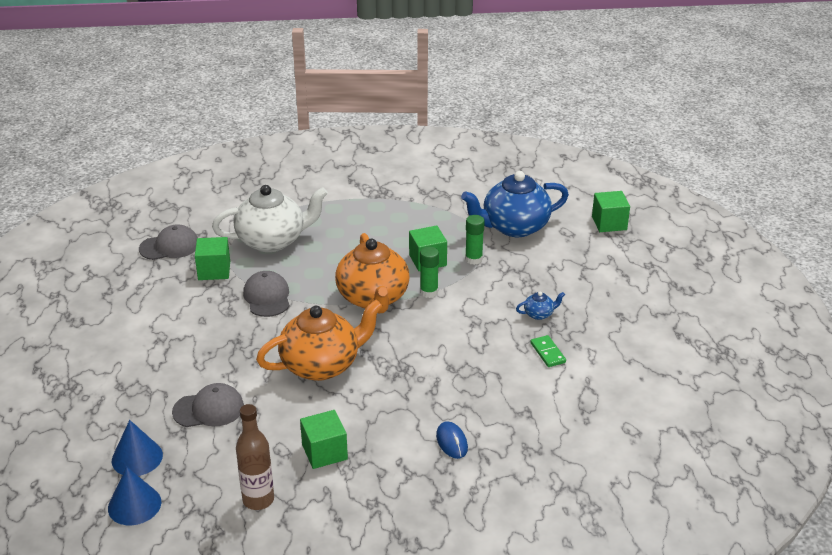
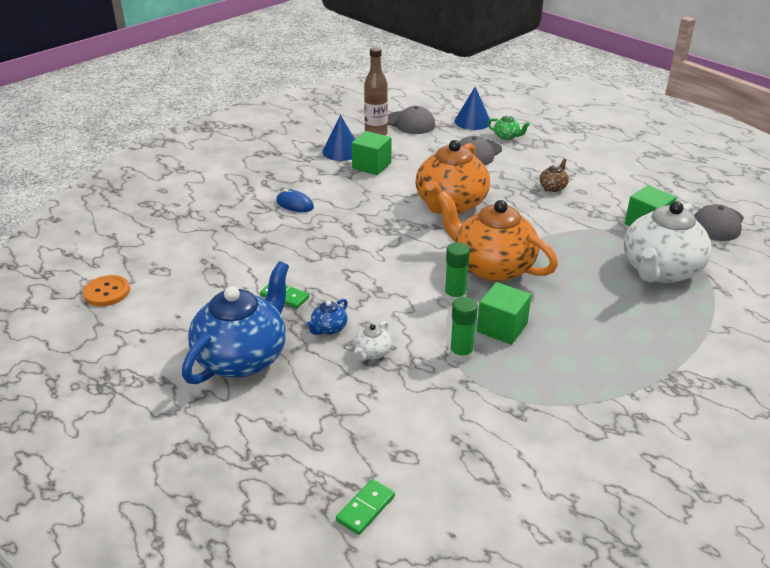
camera: 140 degrees right, 0 degrees up
(134, 505) = (437, 108): blue cone -> blue cone (341, 151)
(145, 414) = (506, 136): none -> green teapot
(215, 335) = (553, 187): none -> brown teapot
(267, 297) = (571, 226): grey cap -> grey cap (410, 123)
(514, 227) = (473, 425): blue teapot -> blue teapot (242, 357)
(527, 286) = (372, 353): none -> white teapot
(609, 223) = (365, 508): green cube -> green domino
(688, 430) = (107, 292): none -> orange button

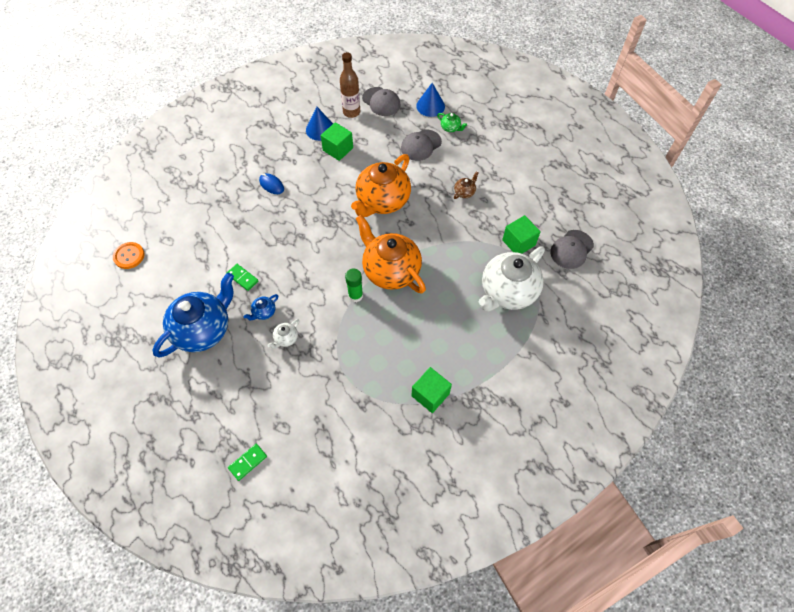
camera: 10 degrees right, 25 degrees up
(461, 354) = (343, 349): green glue stick -> none
(502, 328) = (377, 329): green cube -> green cube (430, 395)

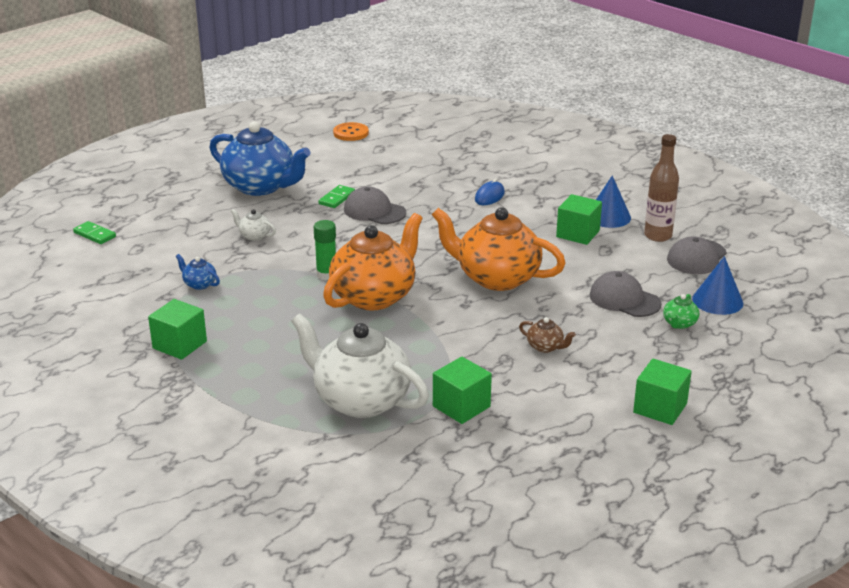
camera: 80 degrees right, 30 degrees down
(264, 312) = (290, 218): blue teapot -> blue teapot (199, 284)
(528, 156) = (660, 408): none -> green cube
(571, 249) = (465, 465): grey cap -> grey cap (374, 211)

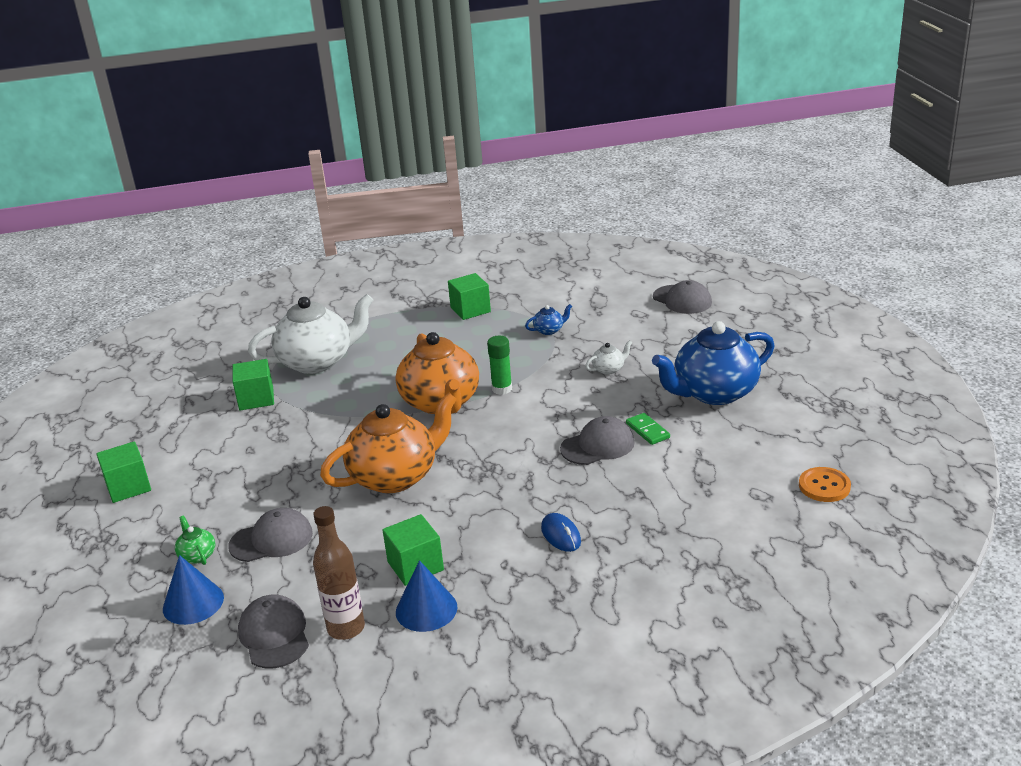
camera: 125 degrees right, 0 degrees up
(95, 235) = (682, 300): green domino -> grey cap
(545, 347) = (268, 463): brown teapot -> none

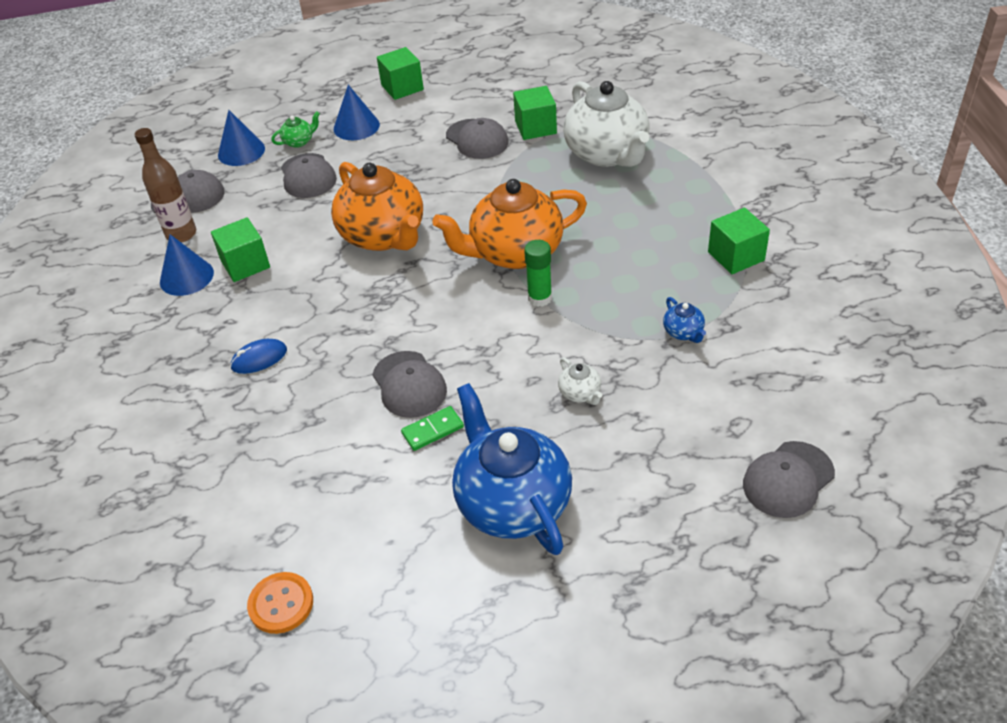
camera: 90 degrees right, 15 degrees up
(190, 513) = (356, 126): none -> blue cone
(258, 431) = (477, 139): none -> grey cap

